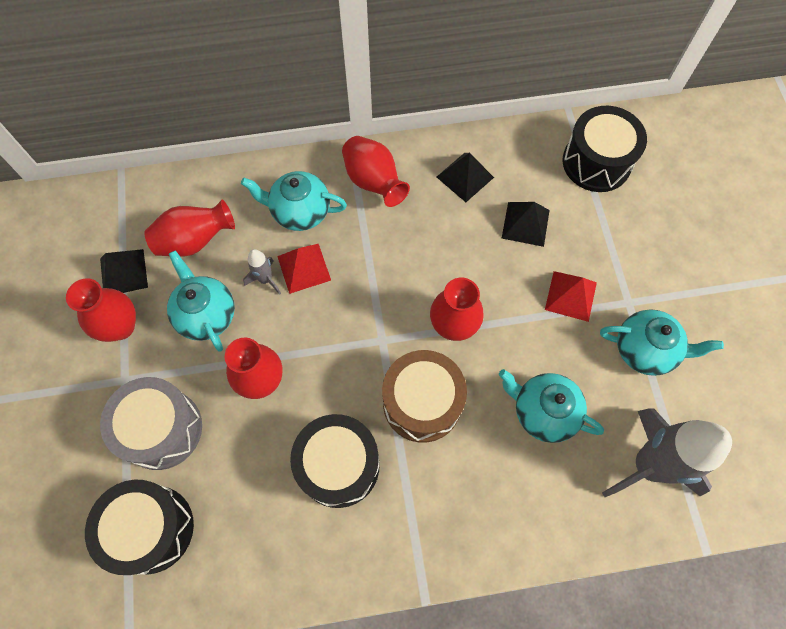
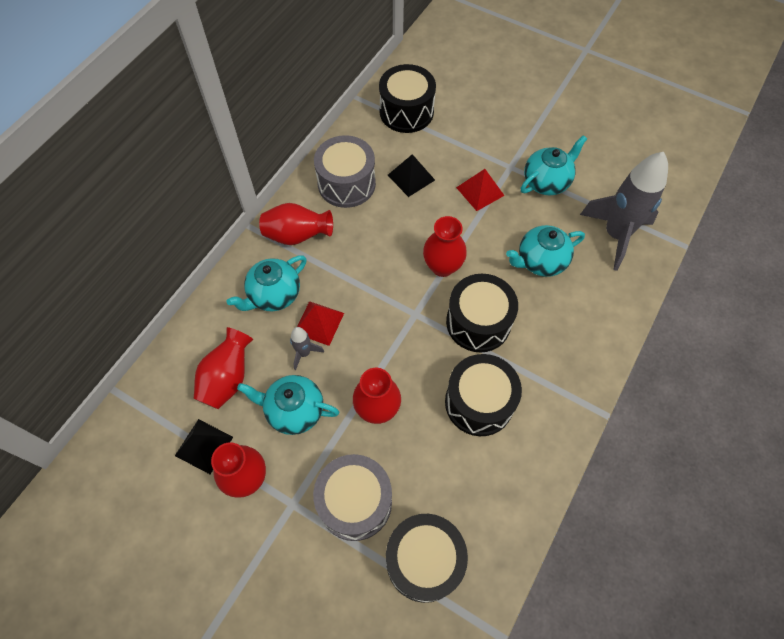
camera: 50 degrees left, 5 degrees down
(422, 403) = (478, 322): brown drum -> black drum
(465, 177) = (346, 183): black pyramid -> grey drum

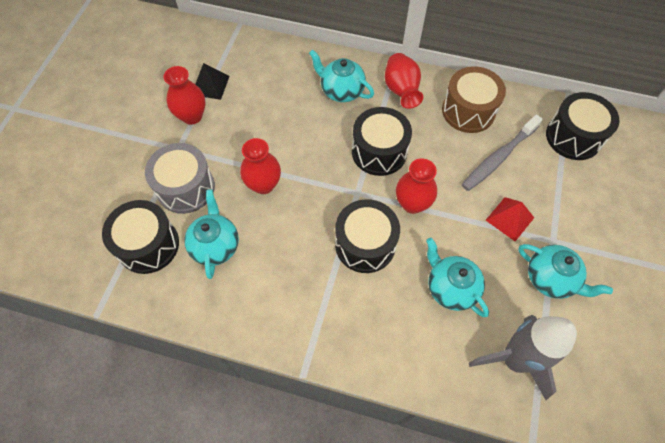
camera: 75 degrees right, 0 degrees up
(227, 378) = (264, 83): red vase -> none
(294, 411) = (249, 130): turquoise teapot -> turquoise teapot (215, 245)
(304, 353) = (298, 124): grey rocket -> none
(319, 323) = (326, 126): red pyramid -> none
(346, 183) = (468, 111): grey drum -> brown drum
(411, 177) = (498, 158): black pyramid -> grey toothbrush
(479, 402) = (287, 260): black drum -> black drum (379, 152)

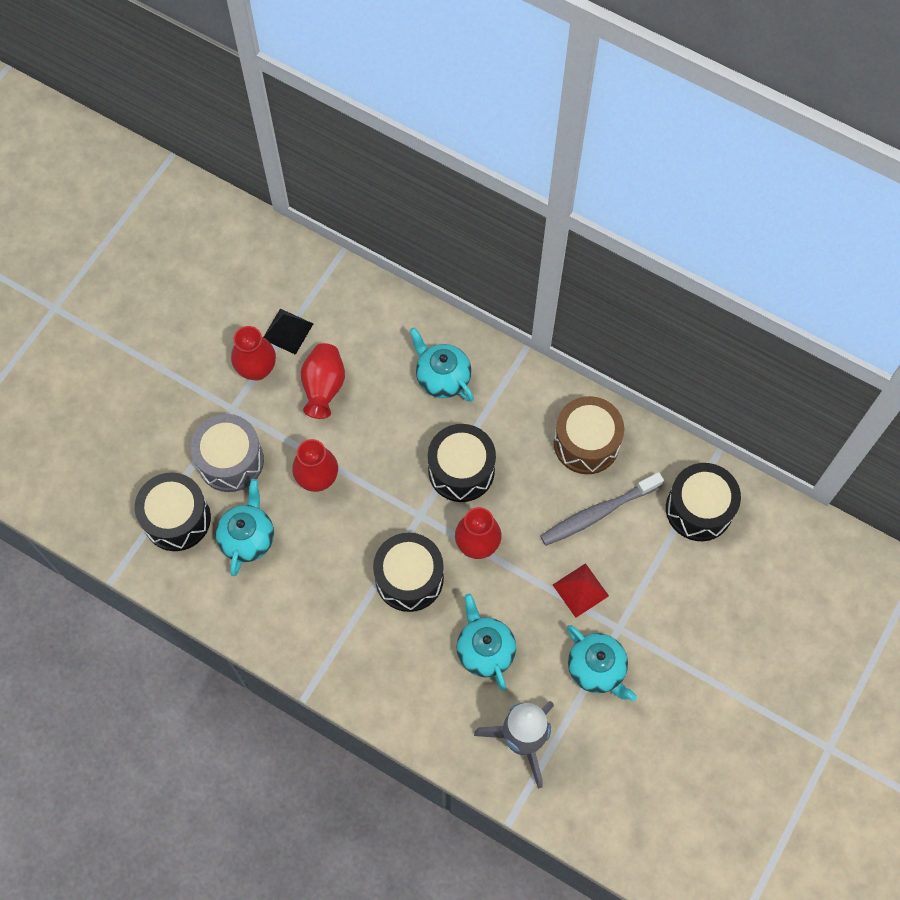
camera: 15 degrees right, 5 degrees up
(401, 90) = (515, 395): red vase -> red vase (323, 387)

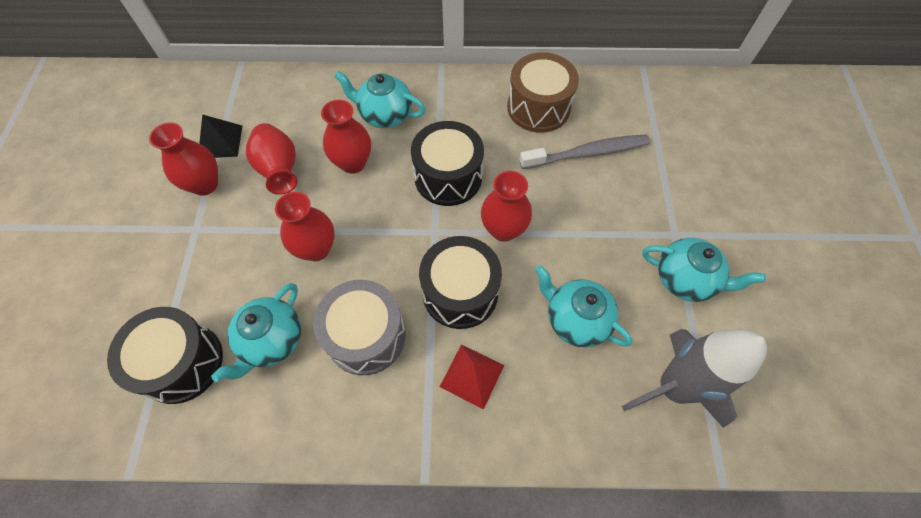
camera: 30 degrees left, 5 degrees down
(230, 460) = (216, 276): grey drum -> grey drum (366, 336)
(248, 538) = (272, 341): turquoise teapot -> turquoise teapot turned 135 degrees counterclockwise
(388, 413) = (353, 163): none -> red vase
(580, 590) = (619, 220): red pyramid -> red pyramid (472, 375)
(598, 513) = (587, 153): grey toothbrush -> grey toothbrush turned 135 degrees counterclockwise
(699, 509) = (662, 112): black drum -> none

